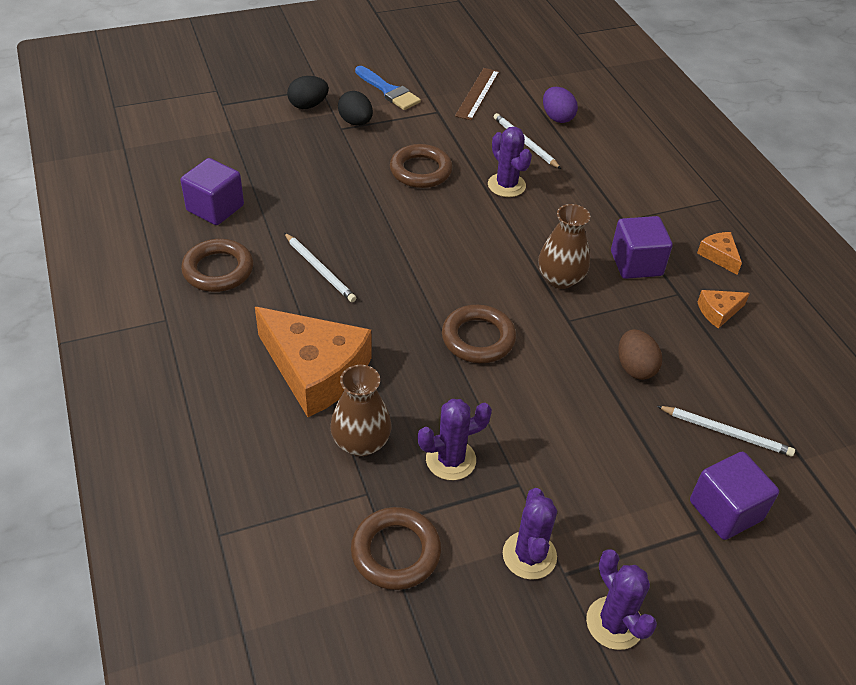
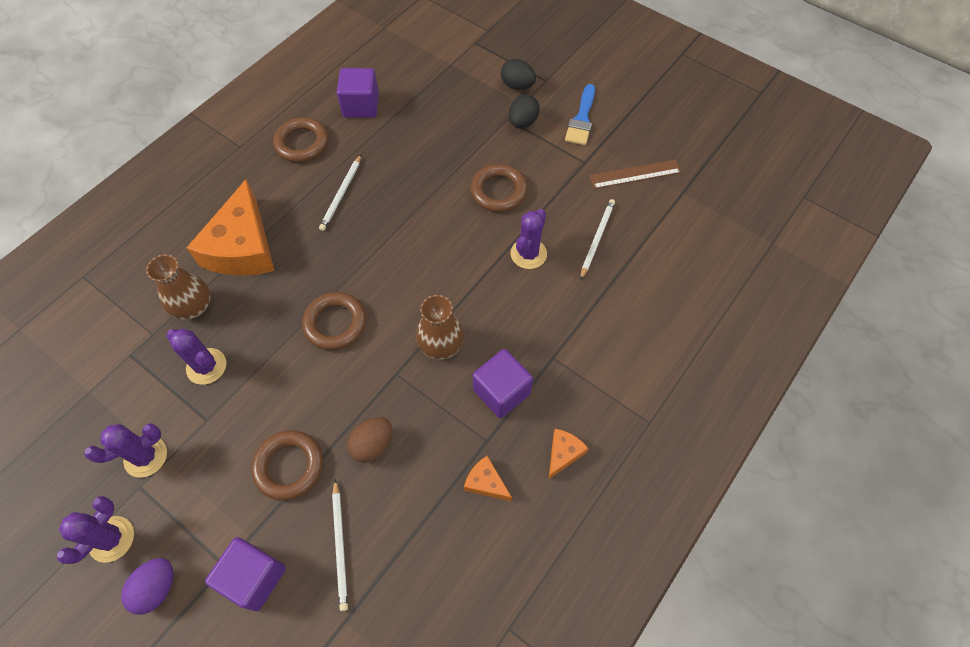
camera: 60 degrees right, 15 degrees up
(396, 552) = (112, 375): brown ring -> brown ring (289, 466)
(557, 117) = (655, 244): purple egg -> purple egg (157, 588)

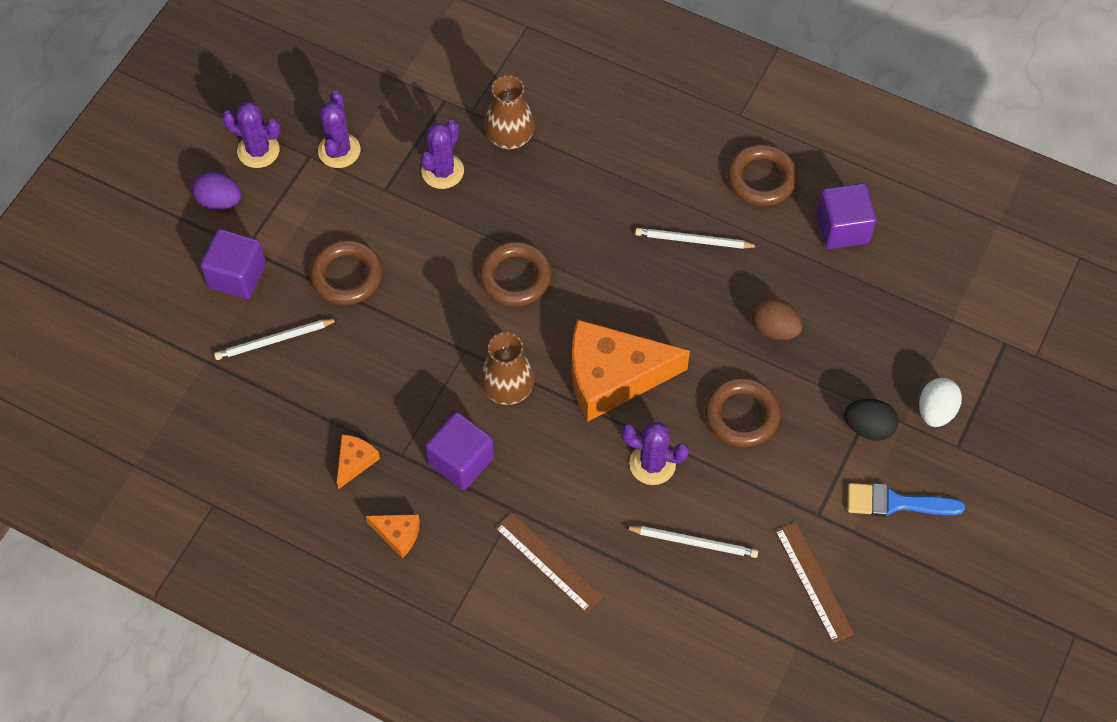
camera: 80 degrees right, 0 degrees up
(146, 456) = (339, 150): purple cactus -> purple cactus turned 45 degrees clockwise
(242, 247) = (595, 160): orange cheese -> orange cheese (613, 376)
(373, 445) = (380, 346): brown egg -> brown egg (774, 329)
(517, 86) = (935, 411): black egg -> white egg
(602, 339) = (548, 562): none -> brown ruler

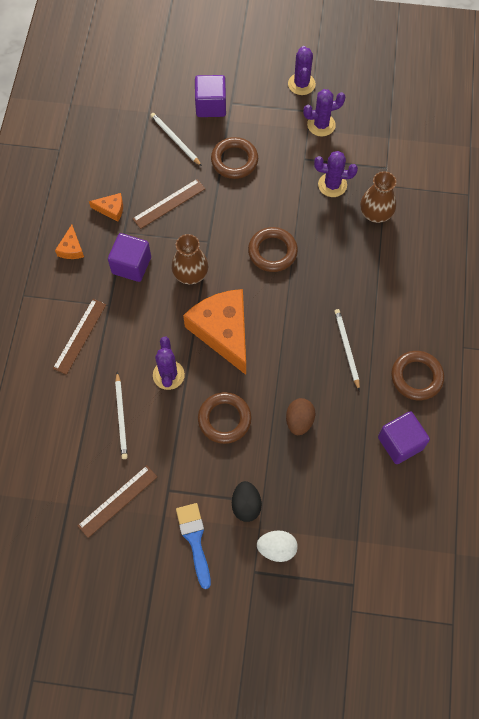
camera: 70 degrees right, 5 degrees up
(219, 201) = (257, 78): purple egg -> none
(380, 382) = (169, 203): none -> brown ruler

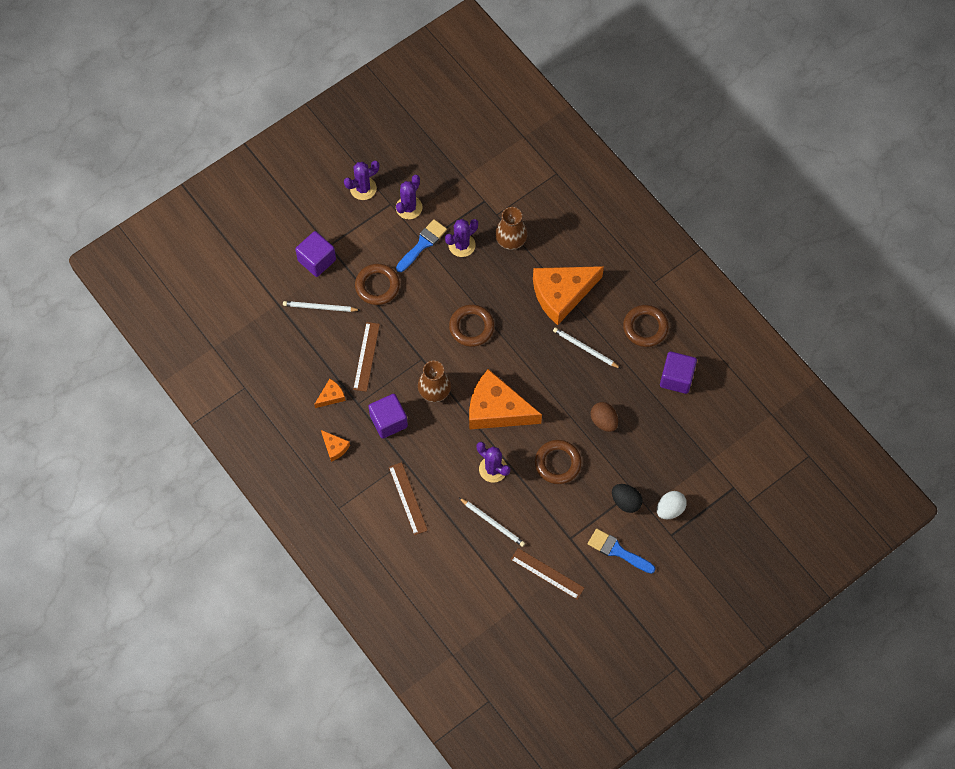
camera: 45 degrees left, 0 degrees up
(117, 501) = (547, 574): brown ruler -> brown ruler turned 60 degrees counterclockwise
(301, 84) = (363, 188): purple cactus -> purple cactus turned 75 degrees counterclockwise
(302, 159) = (422, 244): none -> blue brush
(373, 289) = (562, 294): none -> orange cheese

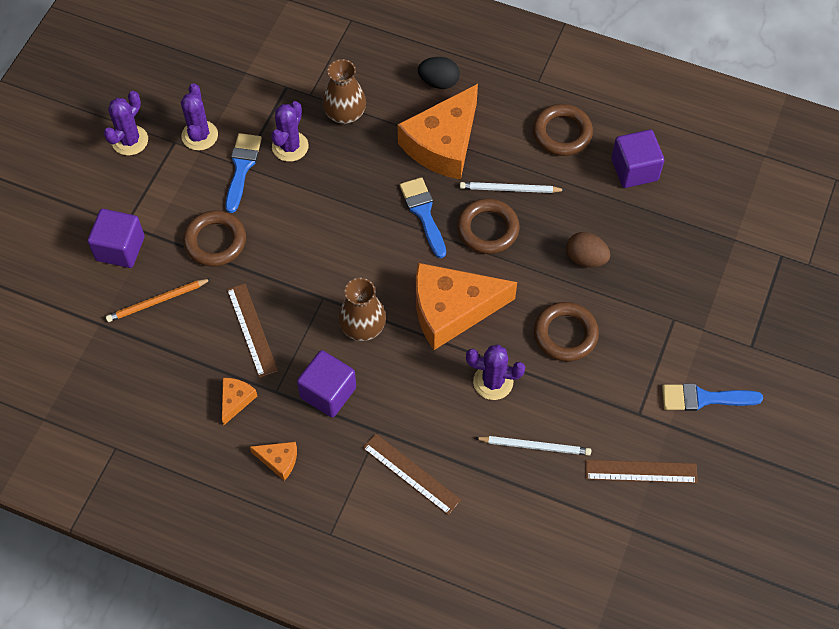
camera: 30 degrees left, 5 degrees down
(320, 307) = (157, 301): white pencil -> orange pencil
(471, 327) = (360, 231): brown ring -> brown ring (487, 229)
(519, 335) = (423, 213): none -> blue brush
(626, 502) = (674, 336): black egg -> black egg (439, 82)
(670, 509) = (729, 318): white egg -> none

